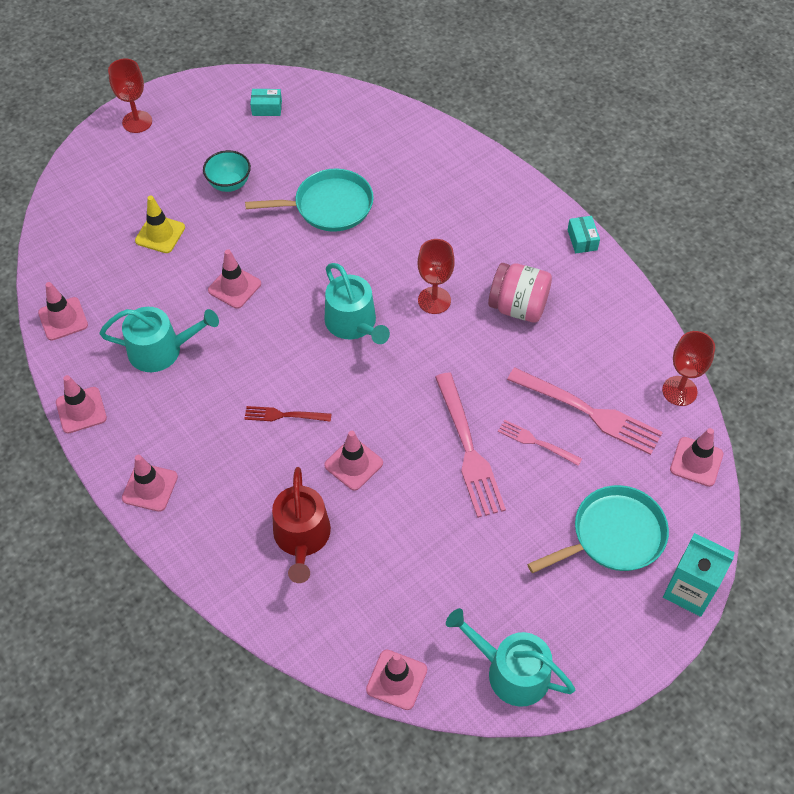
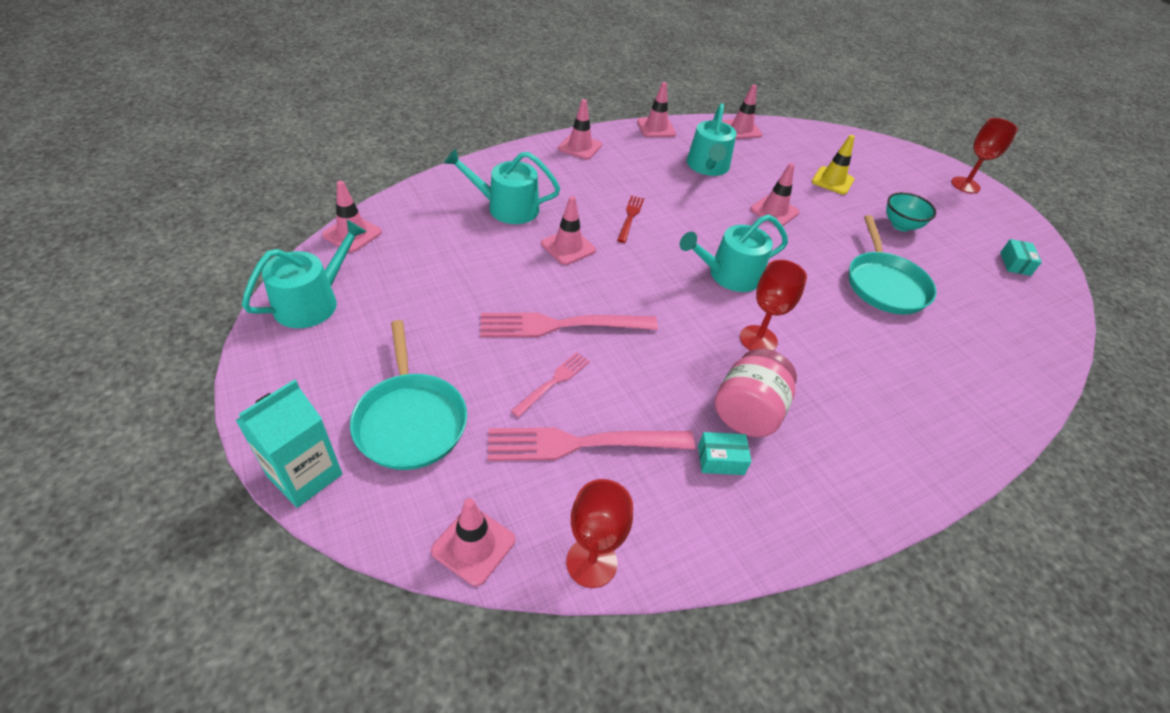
camera: 95 degrees right, 10 degrees down
(302, 537) = (507, 208): red watering can -> turquoise watering can
(582, 240) = (866, 515): turquoise box -> turquoise box (721, 460)
(589, 412) = (581, 444): pink fork -> pink fork turned 45 degrees clockwise

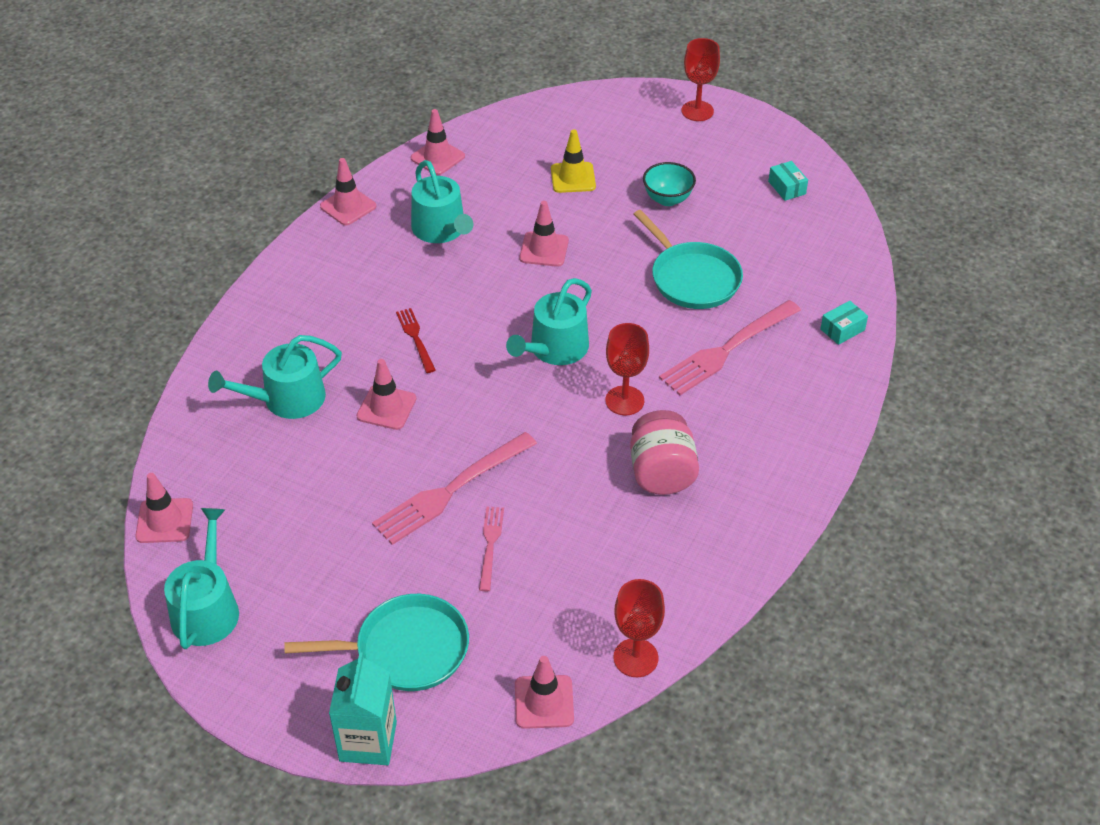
camera: 30 degrees left, 0 degrees up
(410, 421) = (406, 649): turquoise pan -> turquoise pan turned 45 degrees counterclockwise
(580, 147) = (290, 279): pink traffic cone -> none
(581, 444) = (556, 580): pink fork -> pink fork (727, 350)
(721, 460) = (669, 525): turquoise box -> turquoise box (842, 329)

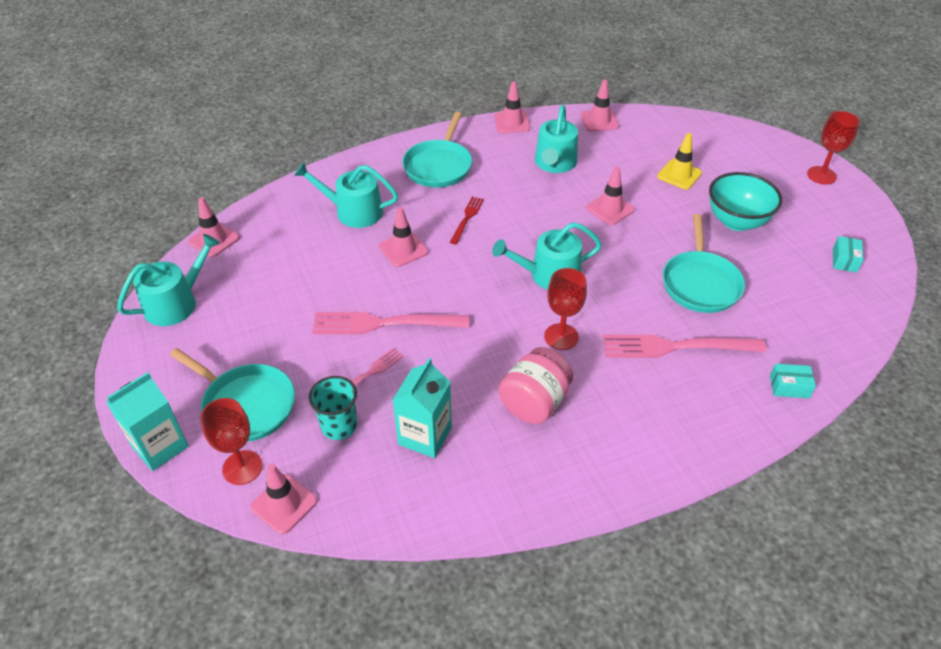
camera: 40 degrees right, 0 degrees up
(323, 298) = (438, 166): none -> turquoise pan
(516, 607) = (339, 426): none -> turquoise cup
(600, 563) = (425, 436): none -> turquoise carton
(635, 658) = (375, 520): red goblet -> red goblet (242, 467)
(667, 199) = (736, 221): turquoise bowl -> turquoise bowl, size x1.52

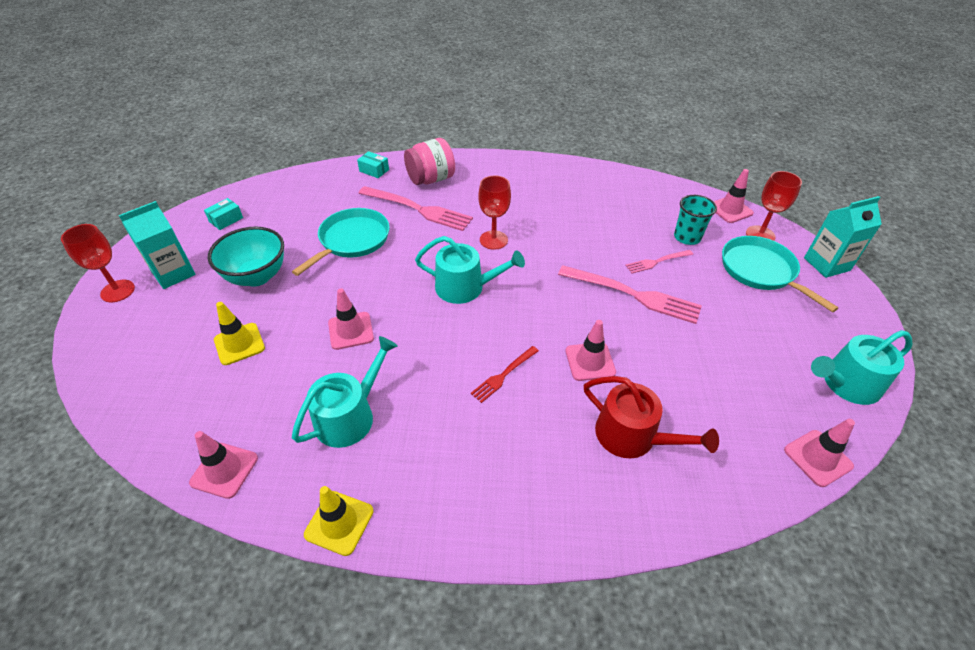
camera: 155 degrees left, 0 degrees up
(353, 211) = (633, 436): turquoise watering can -> red watering can
(425, 436) = (627, 215): turquoise carton -> turquoise carton (173, 273)
(438, 166) = (494, 473): turquoise pan -> none
(512, 122) = (339, 523): pink traffic cone -> yellow traffic cone
(534, 402) = (542, 210): pink jar -> pink jar (431, 179)

